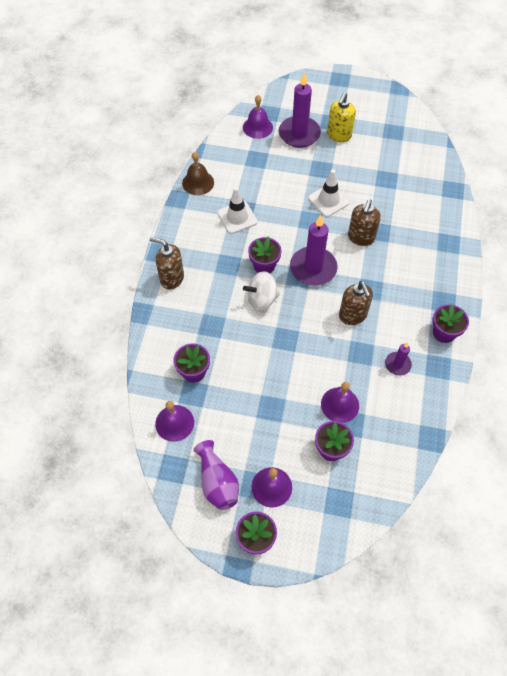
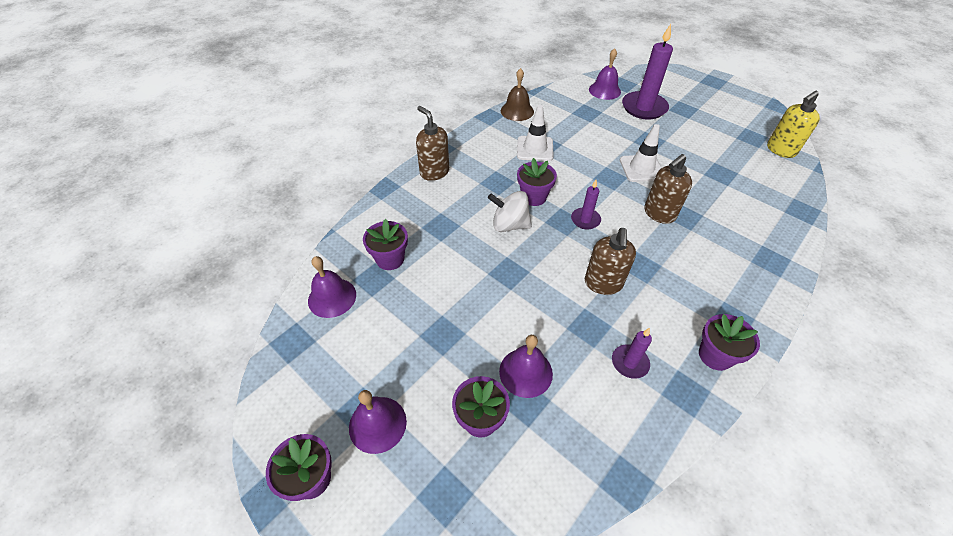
camera: 30 degrees right, 10 degrees down
(217, 482) = (323, 383): purple vase -> none
(313, 268) = (585, 220): purple candle -> purple candle, size x0.52
(339, 135) = (686, 121): yellow soap dispenser -> yellow soap dispenser (780, 150)

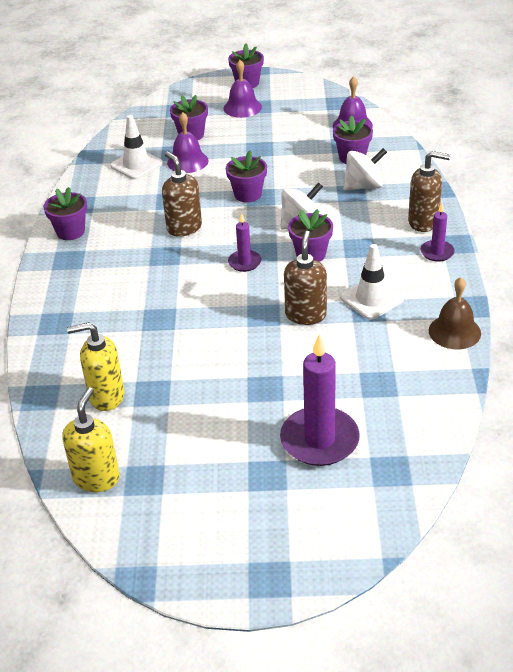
camera: 140 degrees right, 10 degrees down
(424, 225) = (364, 186): none -> white spinning top
(516, 282) = (248, 194): none -> purple flower pot
(604, 90) = (400, 438): purple bell -> none
(629, 362) = (126, 198): purple candle -> purple candle (437, 252)
(641, 168) = (242, 344): white traffic cone -> white traffic cone (136, 165)
(659, 213) = (184, 306): brown soap dispenser -> brown soap dispenser (305, 315)
(754, 186) = (106, 397): none -> yellow soap dispenser

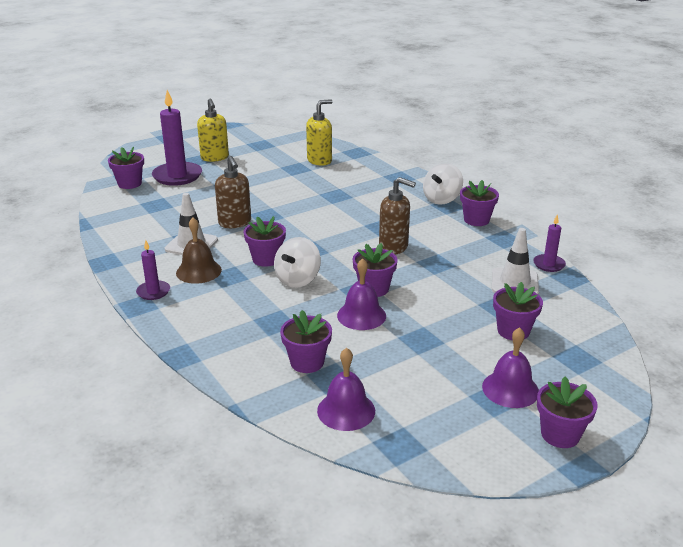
camera: 145 degrees right, 10 degrees down
(96, 478) = (285, 139): yellow soap dispenser -> yellow soap dispenser (215, 158)
(187, 161) = (473, 301): purple bell -> purple bell (361, 315)
(244, 262) = (314, 239): purple candle -> purple candle (549, 264)
(364, 186) = (267, 332): white spinning top -> white spinning top (441, 199)
(395, 448) = (129, 184): none -> purple flower pot
(423, 222) = (180, 314): brown soap dispenser -> none
(454, 331) = (114, 243): brown bell -> brown bell (198, 271)

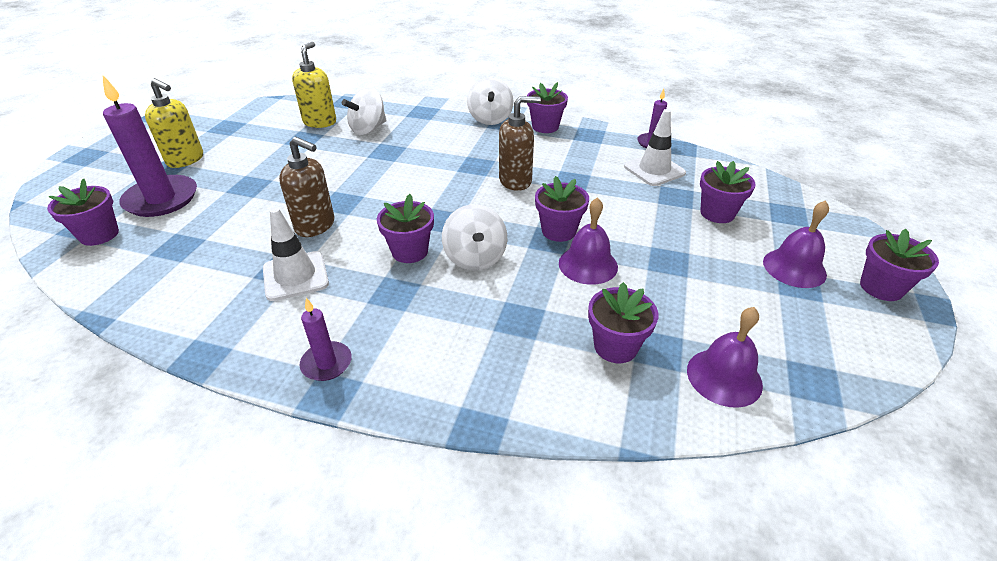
camera: 40 degrees left, 10 degrees up
(198, 271) = (350, 305): brown bell -> none
(344, 176) = (368, 129): none -> white spinning top

